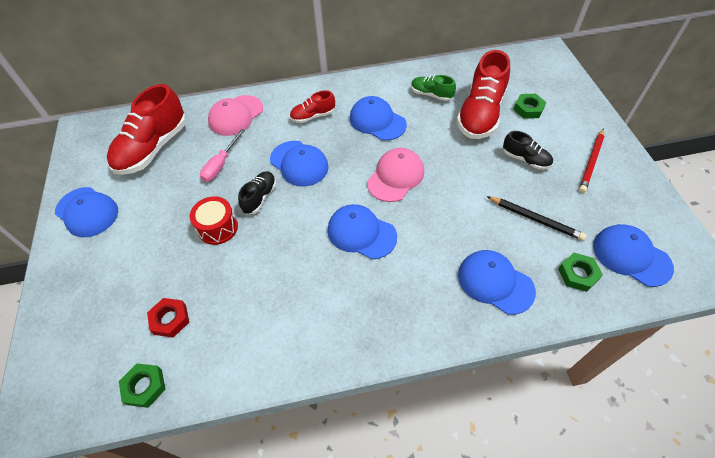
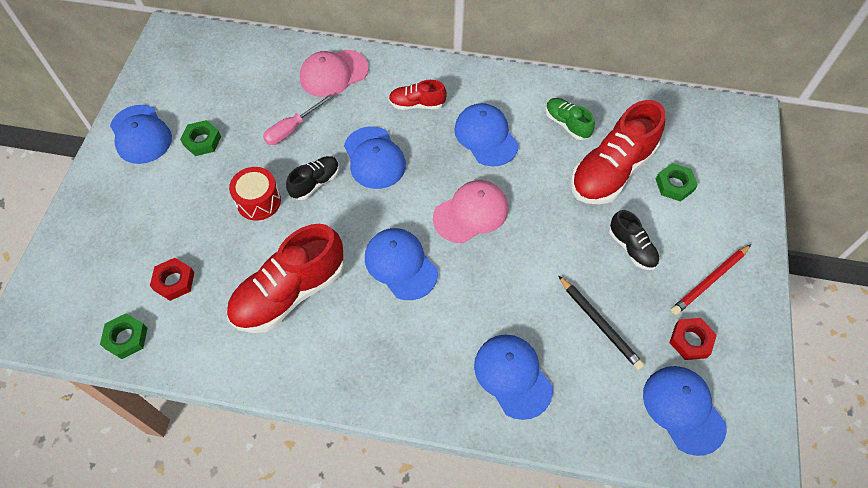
camera: 20 degrees right, 5 degrees up
(153, 148) = (232, 83): red shoe -> red shoe (289, 293)
(578, 274) = (609, 404): green nut -> green nut (202, 141)
(605, 206) = (691, 341): none -> red nut

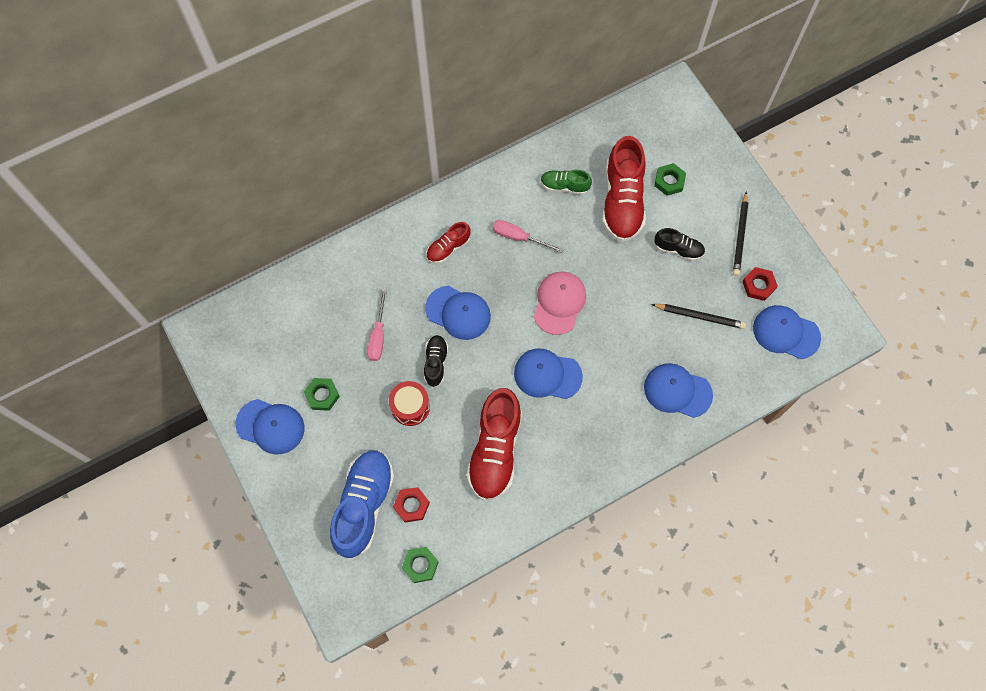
camera: 40 degrees left, 10 degrees up
(139, 250) = (364, 505): none -> blue shoe
(333, 73) = (364, 268): pink cap -> none
(486, 136) = (519, 237): blue cap -> pink screwdriver
(709, 281) = (740, 236): red pencil -> black pencil

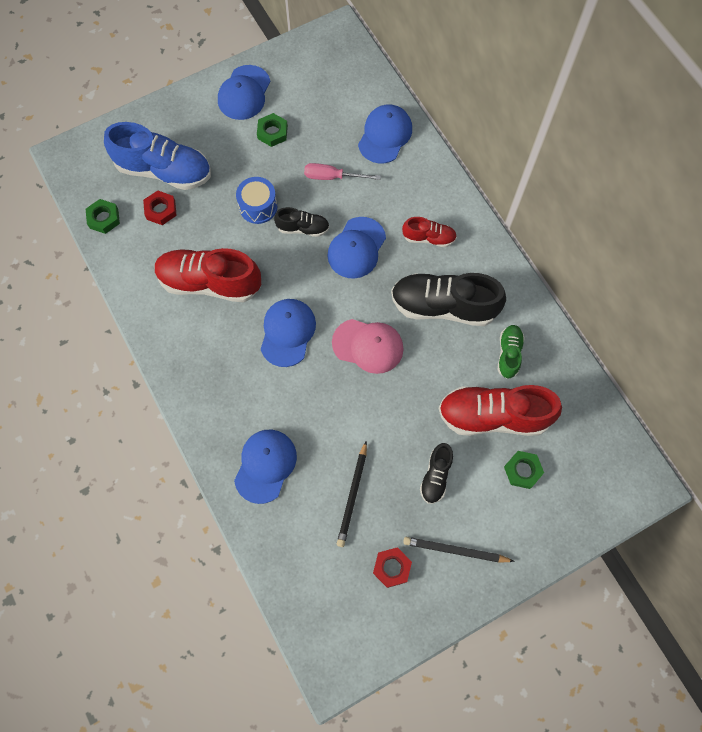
camera: 90 degrees right, 0 degrees up
(410, 407) = (258, 206): red drum -> blue drum
(448, 248) = (429, 238): red shoe -> red shoe turned 135 degrees clockwise
(519, 237) = (443, 306): pink screwdriver -> black shoe
(786, 333) = (332, 596): blue cap -> blue cap (385, 135)

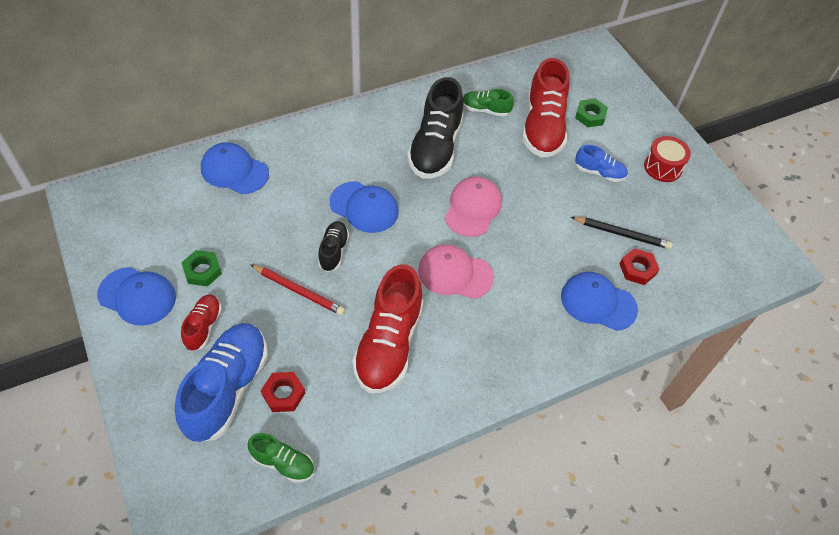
camera: 90 degrees left, 15 degrees down
(104, 218) = (283, 463): green nut -> green shoe
(258, 206) = (298, 291): blue drum -> red pencil
(287, 332) = (455, 274): blue cap -> pink cap
(332, 177) = (275, 220): pink screwdriver -> none
(392, 568) = (683, 212): red nut -> red nut (637, 269)
(429, 238) = (361, 150): red shoe -> red shoe (203, 327)
(435, 476) = (599, 172): black shoe -> blue shoe
(455, 550) = (663, 167): black pencil -> red drum

